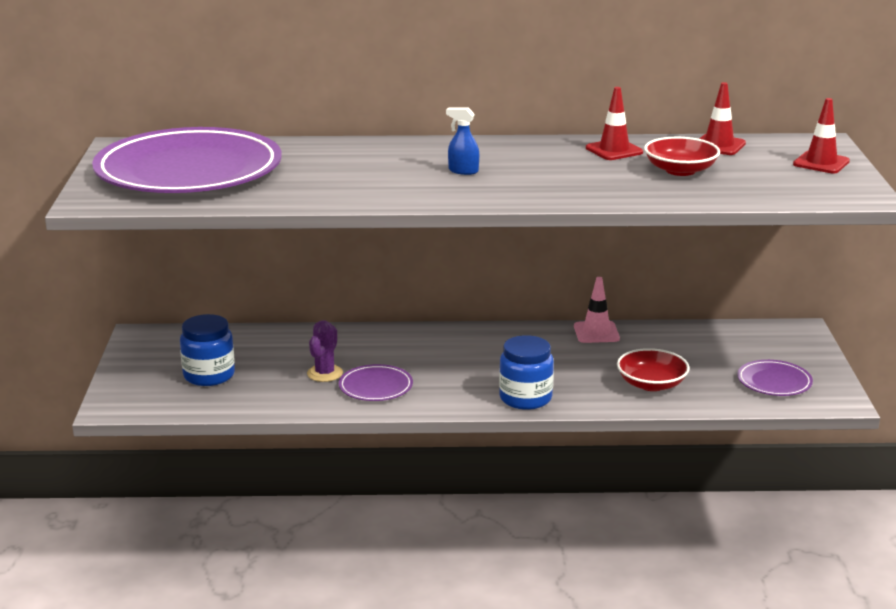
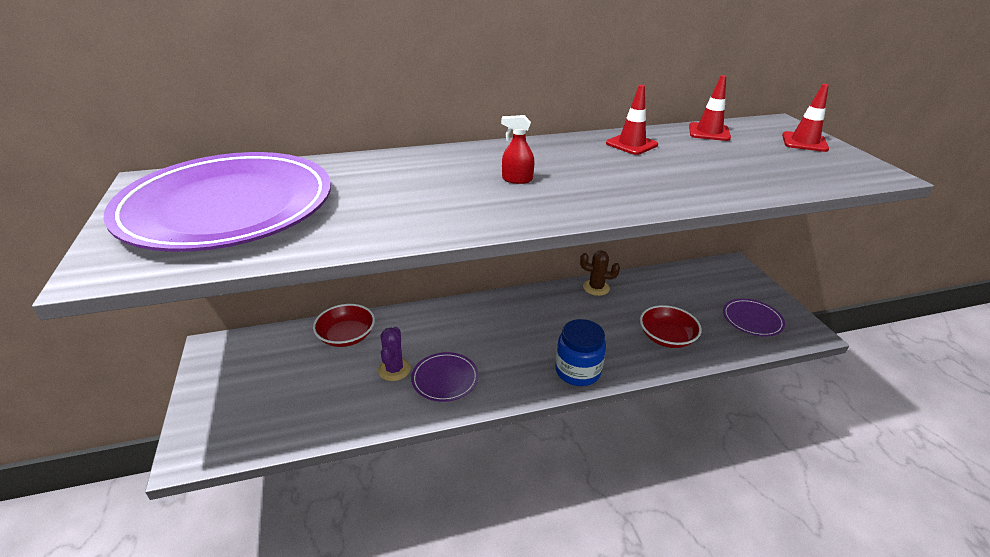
camera: 15 degrees left, 10 degrees up
(209, 375) = (285, 390): blue jar -> none
(463, 171) = (517, 179): blue spray bottle -> red spray bottle
(596, 332) = (596, 288): pink traffic cone -> brown cactus
(680, 170) = (705, 160): red bowl -> red bowl (346, 336)

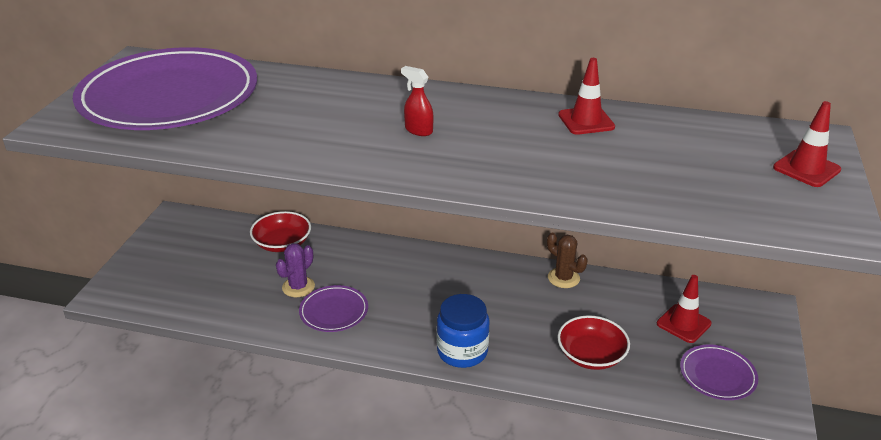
camera: 30 degrees right, 0 degrees up
(709, 132) = (700, 128): red traffic cone -> red traffic cone (683, 323)

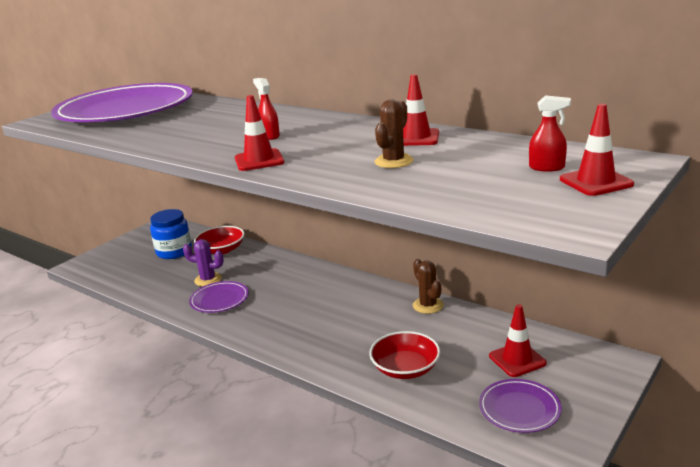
camera: 25 degrees right, 10 degrees down
(298, 287) = (208, 280): purple cactus -> purple cactus turned 45 degrees clockwise
(449, 171) = (259, 160): none -> red traffic cone
(462, 351) = (295, 345): blue jar -> blue jar (174, 252)
(598, 159) = (393, 161): none -> brown cactus
(749, 153) = (547, 167): none -> red spray bottle

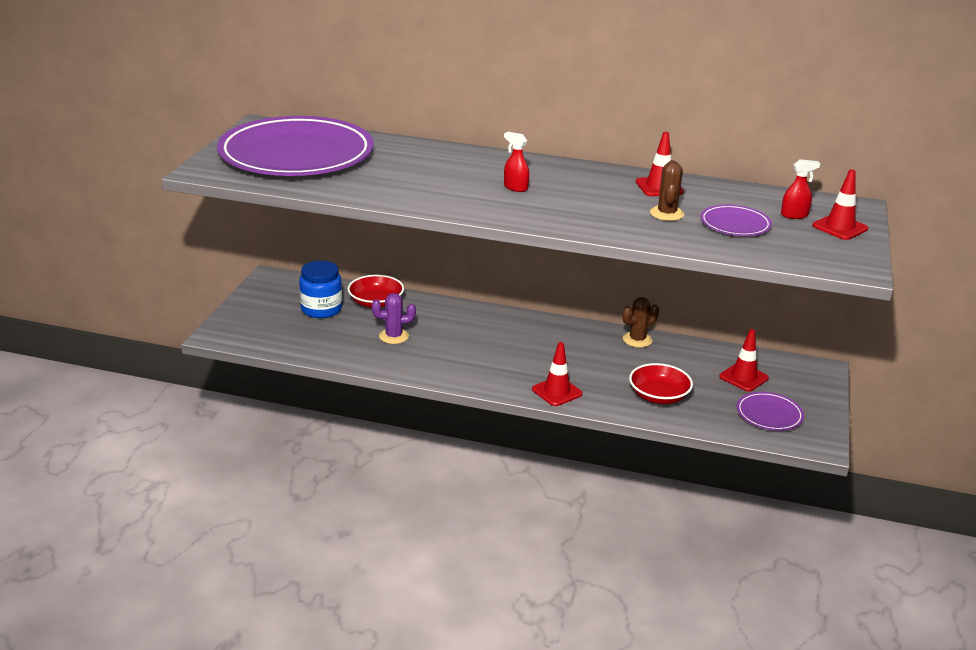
camera: 25 degrees left, 5 degrees up
(219, 300) = (427, 355): purple plate -> purple plate (735, 224)
(259, 160) = (542, 217): red traffic cone -> red traffic cone (557, 392)
(428, 305) = (637, 340): brown cactus -> brown cactus turned 75 degrees counterclockwise

